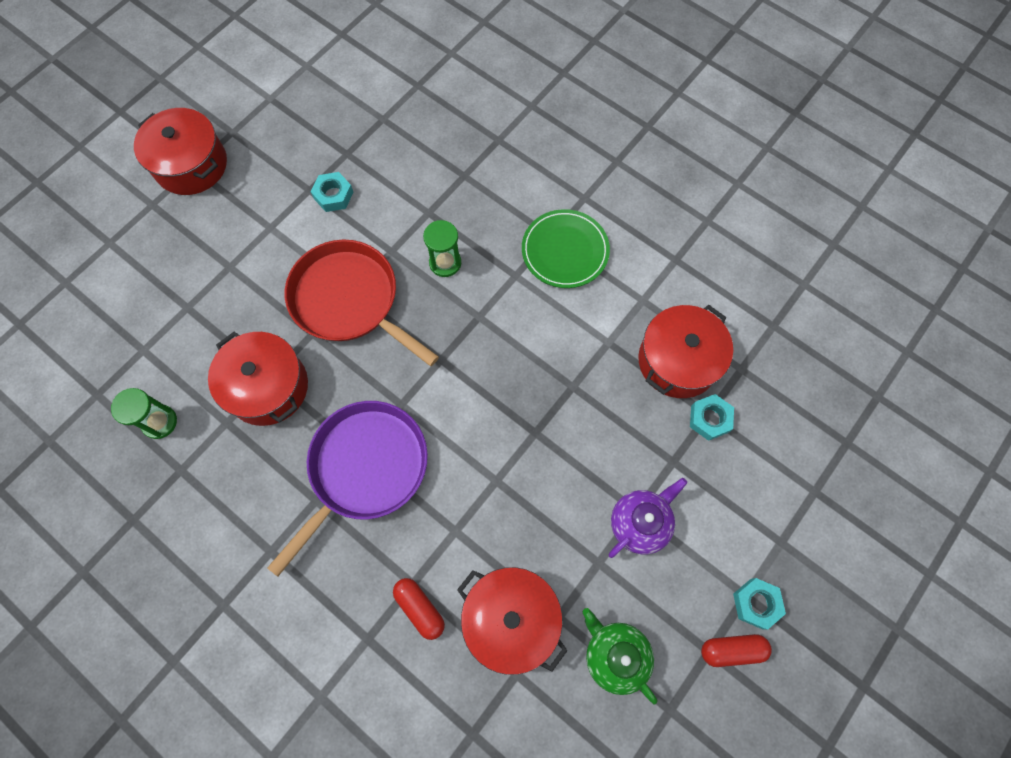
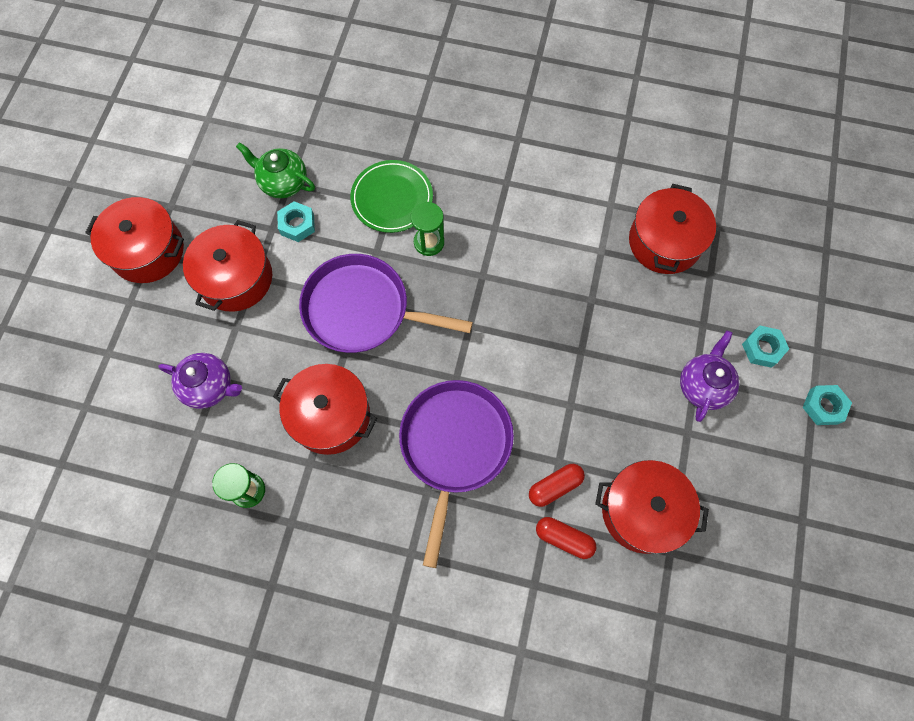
camera: 25 degrees left, 0 degrees up
(177, 311) = (209, 386): none -> purple teapot
(253, 222) = (235, 278): none -> red pot
(349, 300) = (362, 310): red pan -> purple pan
(565, 251) = (525, 190): green plate -> green plate (392, 198)
(614, 654) = (738, 499): green teapot -> green teapot (283, 183)
(709, 419) = (713, 278): turquoise nut -> turquoise nut (762, 348)
(732, 650) = (824, 451): red capsule -> red capsule (555, 486)

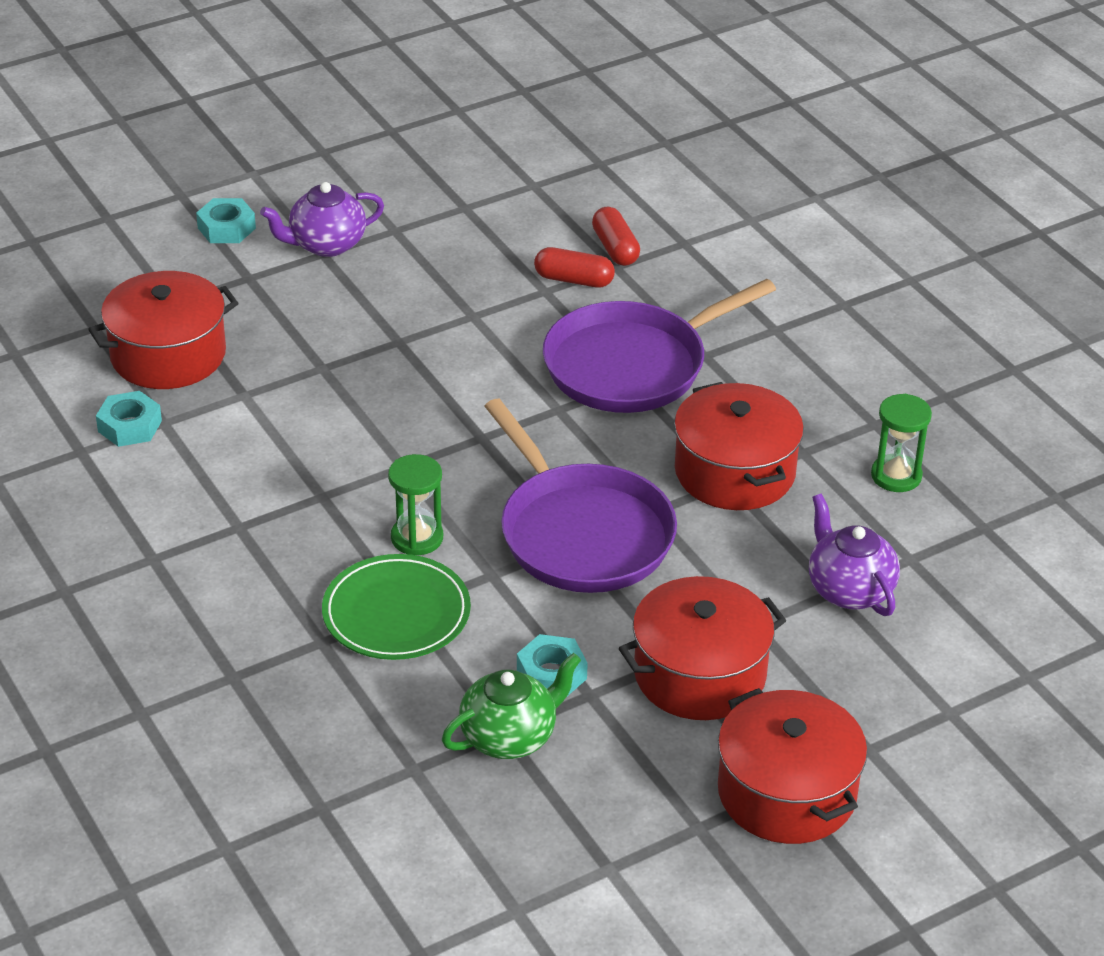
camera: 135 degrees left, 30 degrees down
(283, 183) = (510, 737): green teapot -> green teapot turned 105 degrees counterclockwise
(642, 511) = (517, 218): red pot -> none
(823, 406) = (247, 166): turquoise nut -> turquoise nut (130, 426)

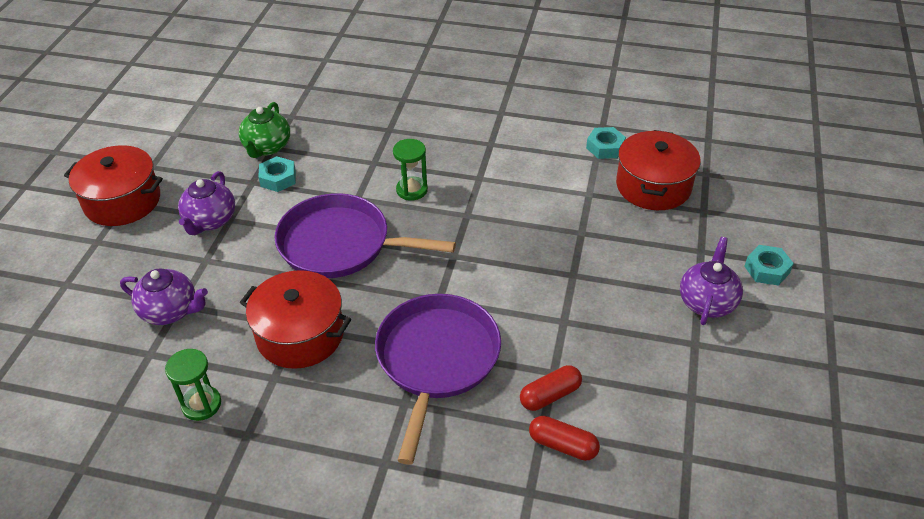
camera: 135 degrees right, 5 degrees up
(396, 613) = (375, 157): green plate -> none
(700, 674) = (210, 221): red pot -> purple teapot

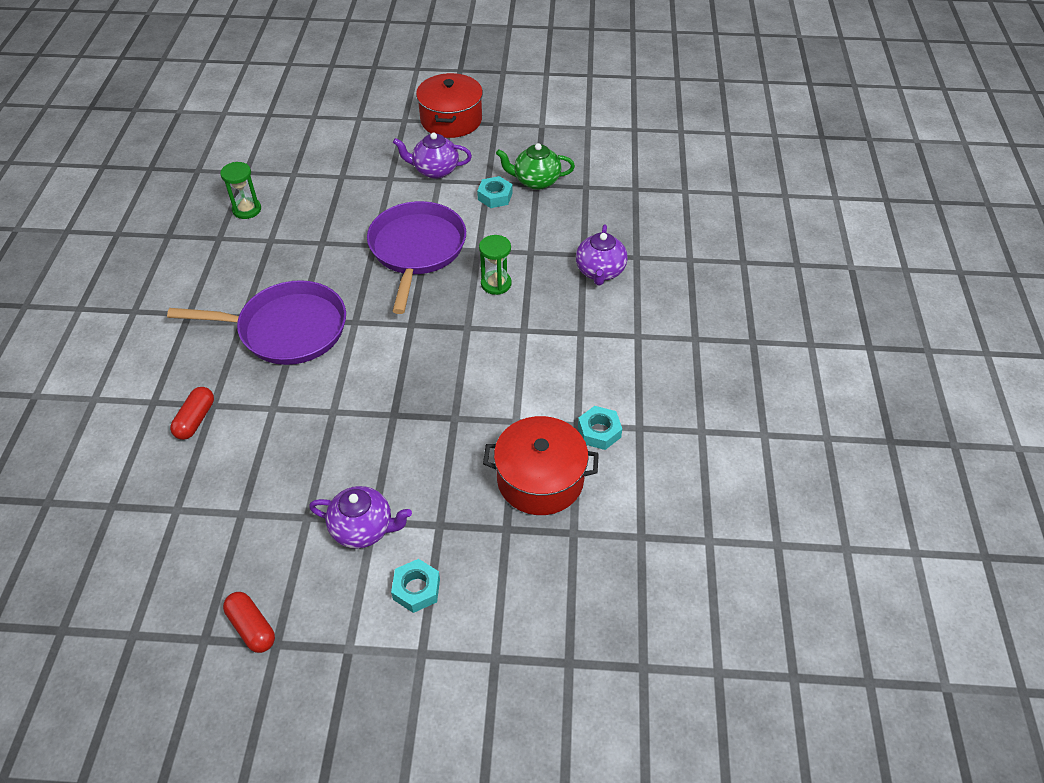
camera: 80 degrees right, 5 degrees up
(170, 311) = (334, 174): purple teapot -> purple teapot (600, 272)
(300, 334) = (313, 245): red pot -> none
(550, 395) = (247, 407): red capsule -> red capsule (252, 627)

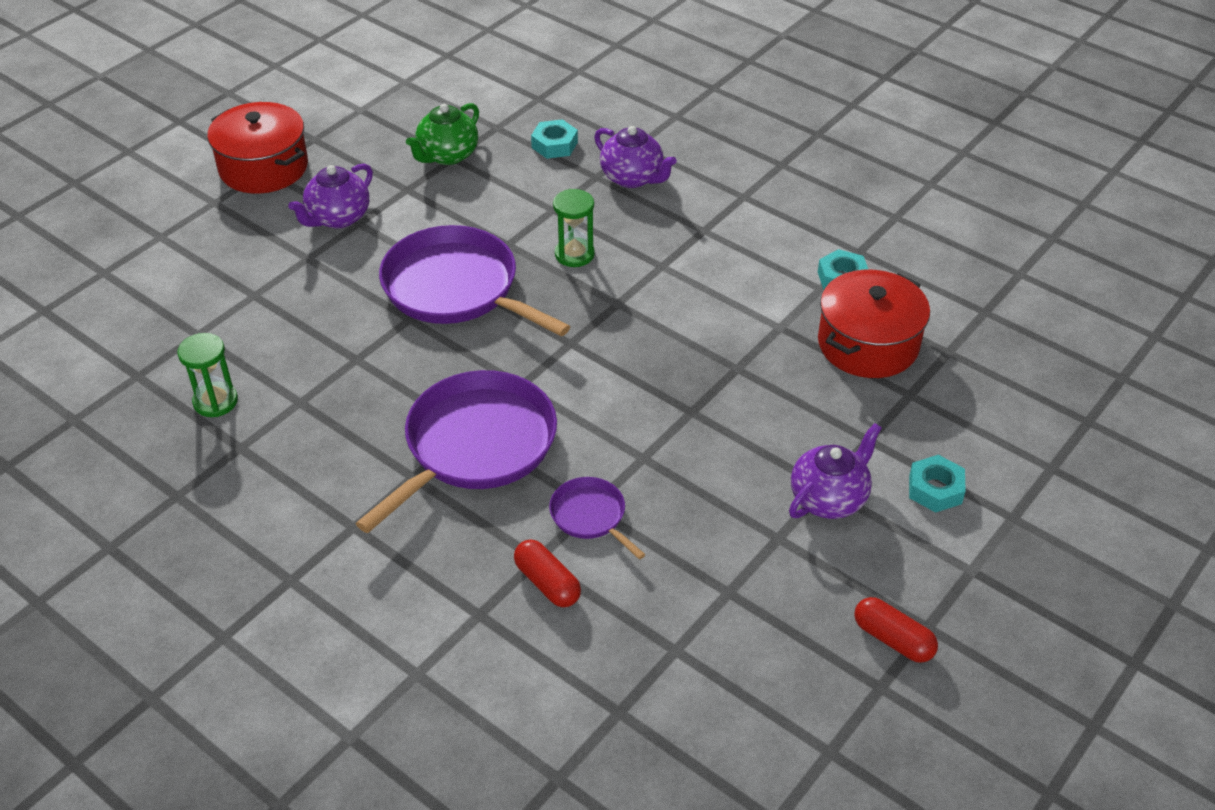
camera: 55 degrees left, 5 degrees down
(252, 627) = (893, 639): red capsule -> red capsule turned 45 degrees clockwise
(264, 411) = (590, 516): none -> purple pan
(495, 196) = (437, 194): turquoise nut -> turquoise nut (554, 145)

